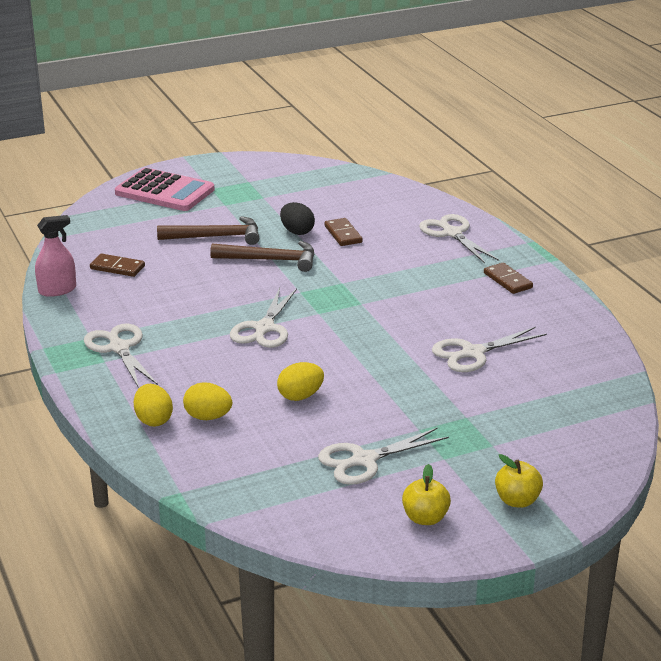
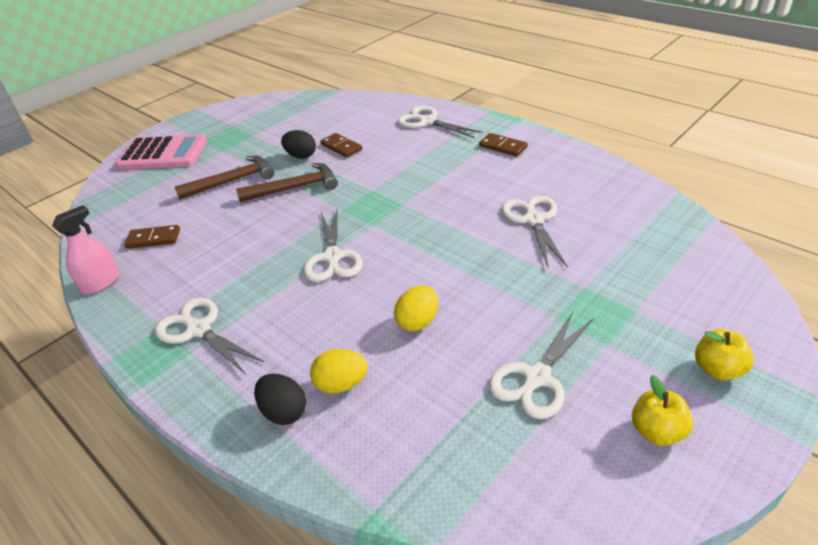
camera: 20 degrees left, 10 degrees up
(153, 420) = (284, 411): yellow egg -> black egg
(473, 353) = (533, 220): white scissors -> white scissors turned 135 degrees clockwise

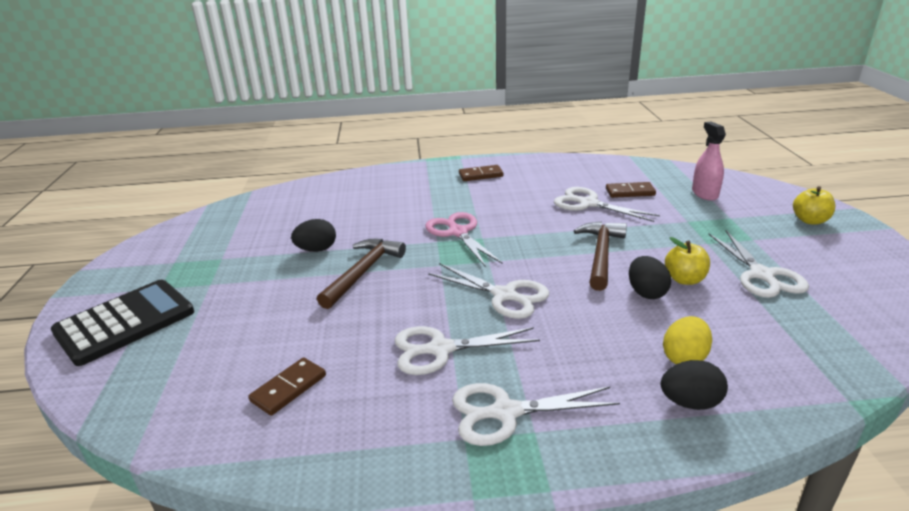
camera: 50 degrees left, 10 degrees down
(101, 283) = (306, 460): pink spray bottle -> pink spray bottle (704, 194)
(163, 154) = (125, 322): pink calculator -> black calculator
(232, 181) = (280, 299): brown hammer -> brown hammer (601, 254)
(341, 147) = (345, 227): brown domino -> brown domino (630, 192)
(395, 190) = (458, 232): none -> pink scissors
(418, 321) = (646, 292): yellow egg -> black egg
(427, 122) = (388, 183): white scissors -> white scissors (440, 349)
(657, 431) = (849, 260): yellow apple -> yellow apple (684, 279)

